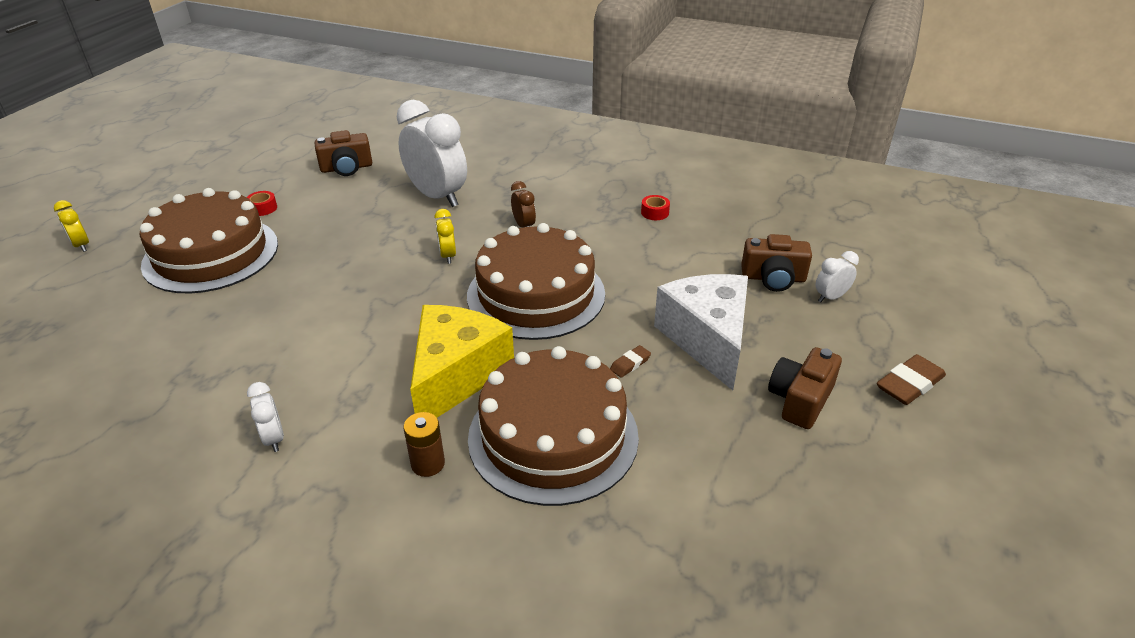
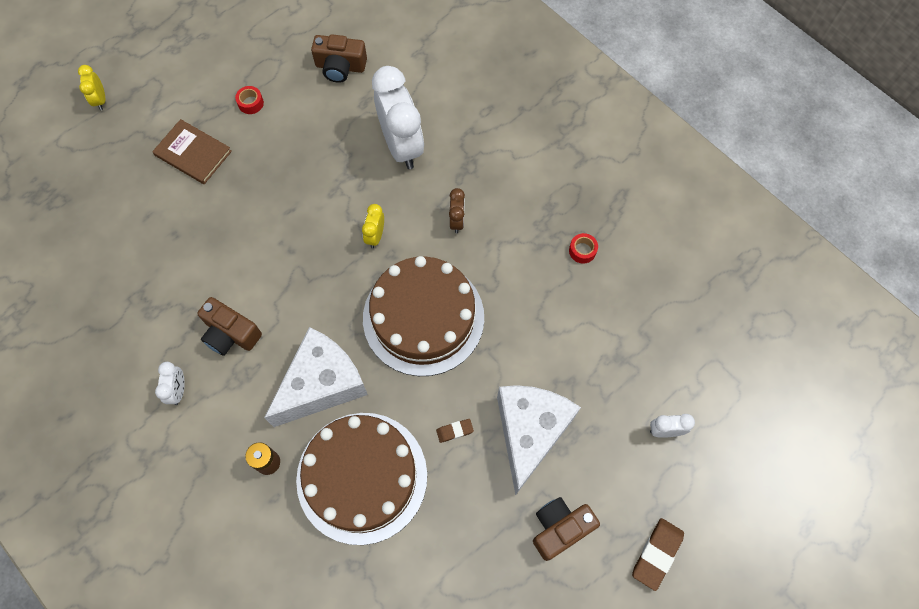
camera: 25 degrees right, 30 degrees up
(211, 254) = (193, 153): brown cake -> brown book
(456, 376) = (322, 384): yellow cheese -> white cheese
(773, 278) = (631, 385): brown camera -> brown camera (230, 334)
(909, 384) = (657, 554): brown eraser -> brown eraser turned 45 degrees counterclockwise

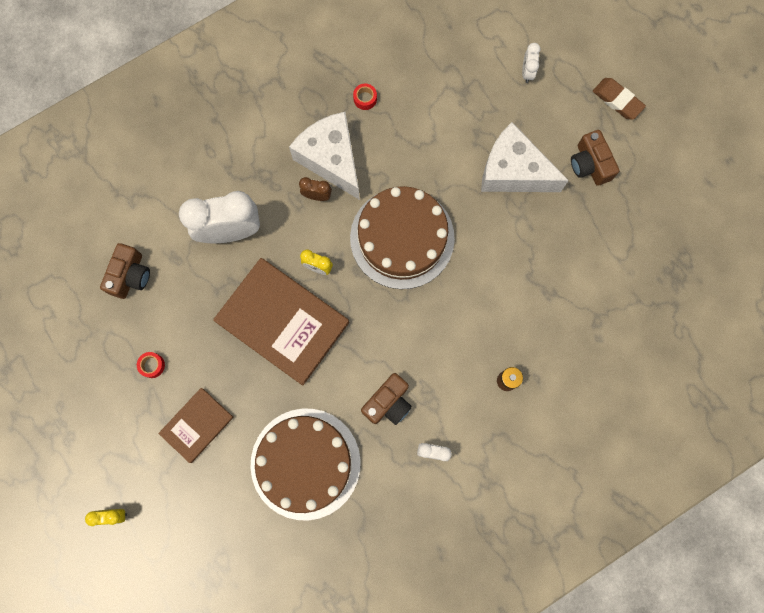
camera: 80 degrees left, 10 degrees up
(310, 212) = (282, 321): none -> brown book
(322, 384) = (447, 329): white cheese -> white cheese (331, 159)
(362, 477) = (529, 306): brown cake -> brown cake (305, 463)
(455, 431) = (503, 229): brown eraser -> none

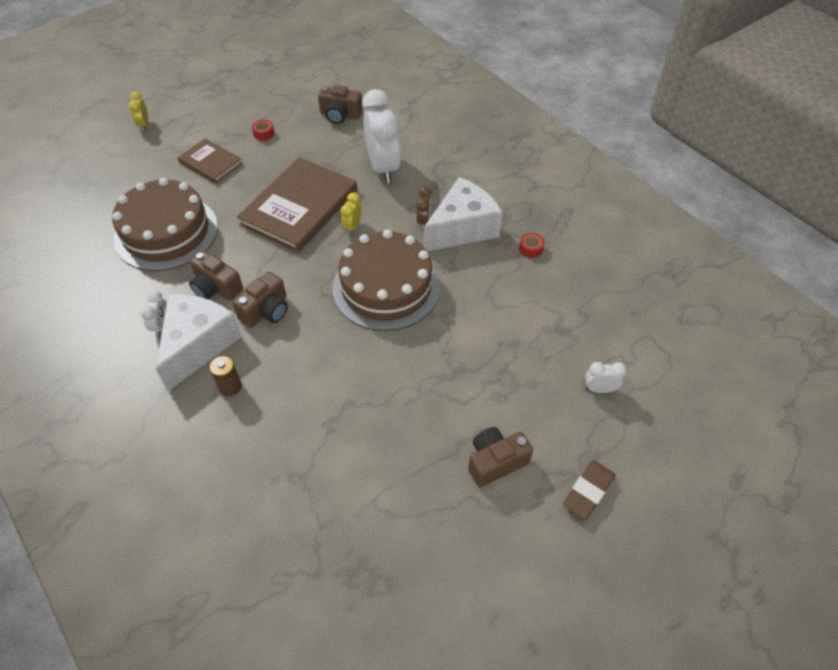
camera: 85 degrees right, 25 degrees down
(422, 352) = (266, 311): none -> brown camera
(513, 172) = (473, 381): white cheese -> white cheese (198, 345)

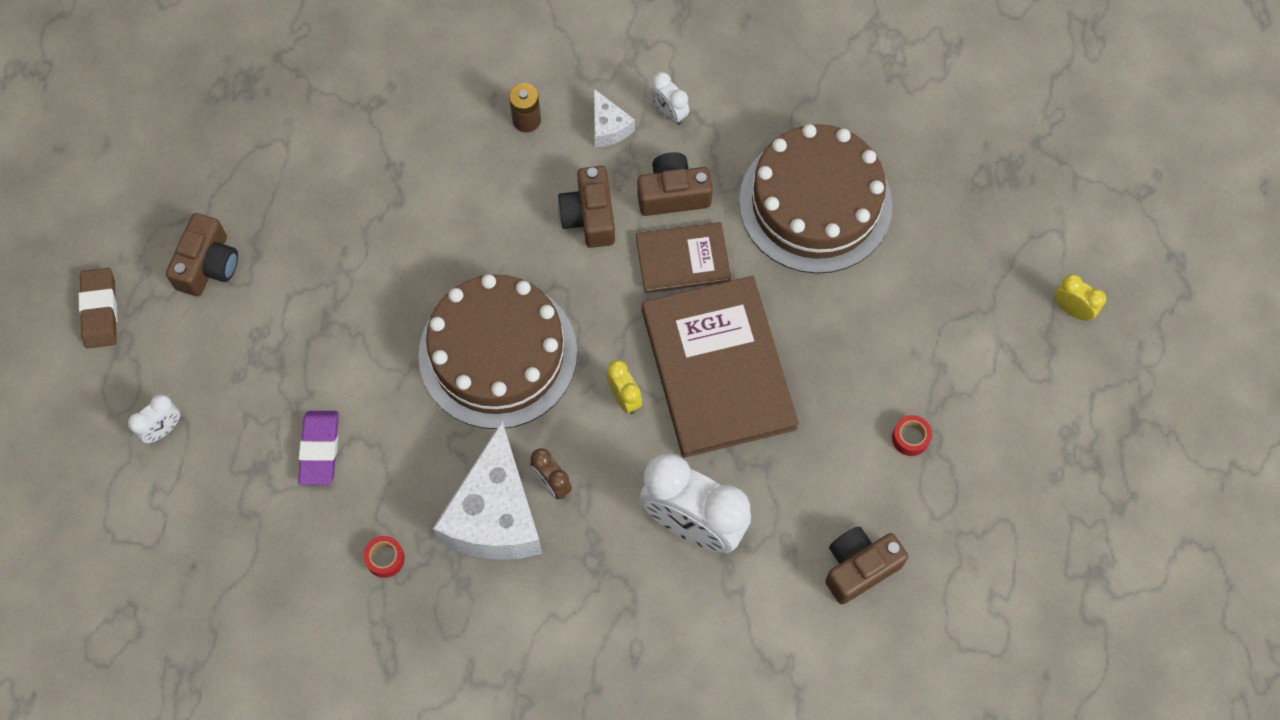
camera: 135 degrees right, 15 degrees up
(198, 345) = (608, 127): white cheese -> white cheese, size x0.46
(210, 163) = (907, 332): brown book -> brown book (683, 259)
(519, 314) = (320, 449): none -> purple eraser

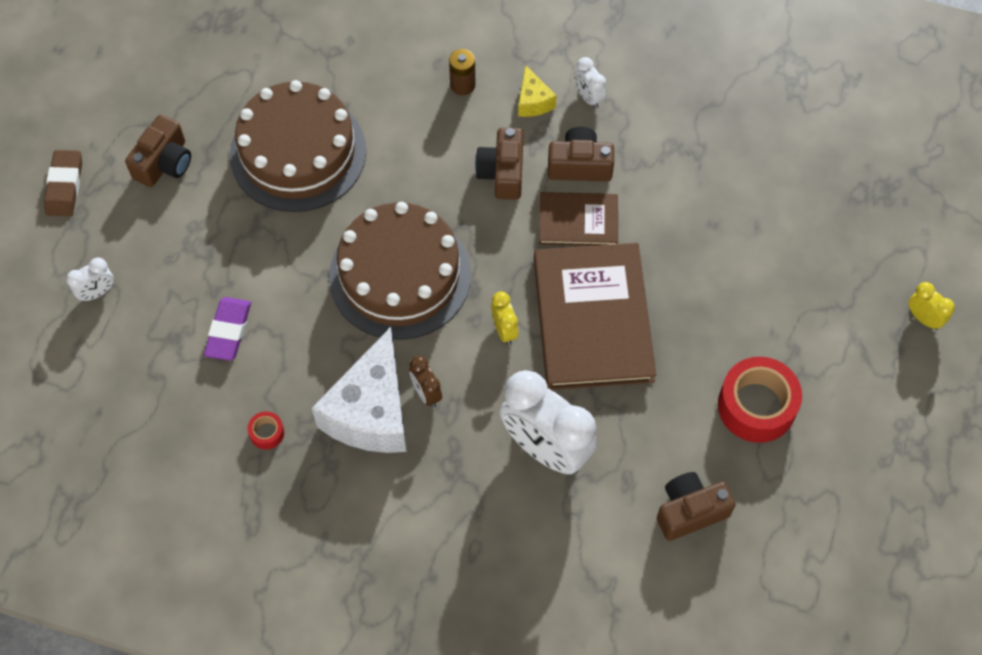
camera: 10 degrees right, 5 degrees down
(608, 127) = (533, 101): white cheese -> yellow cheese
(815, 203) = (705, 192): brown cake -> brown cake (298, 153)
(910, 438) = (756, 406): red tape -> red tape, size x2.26

